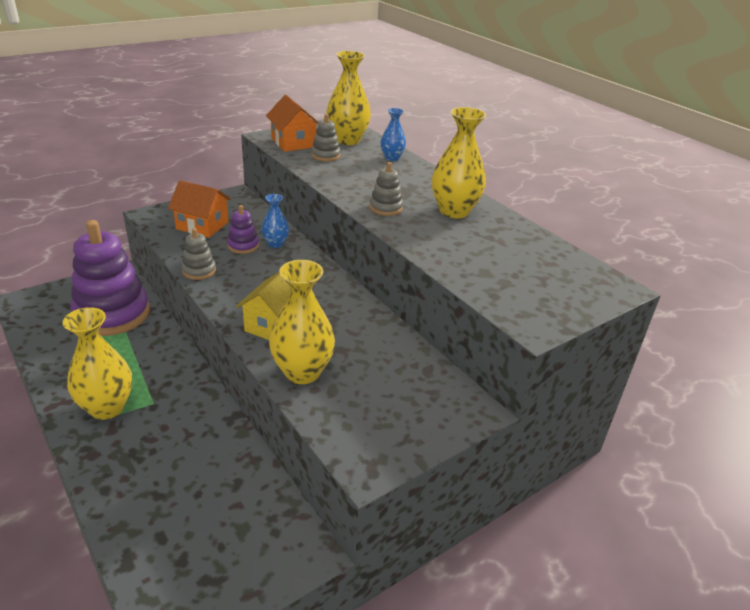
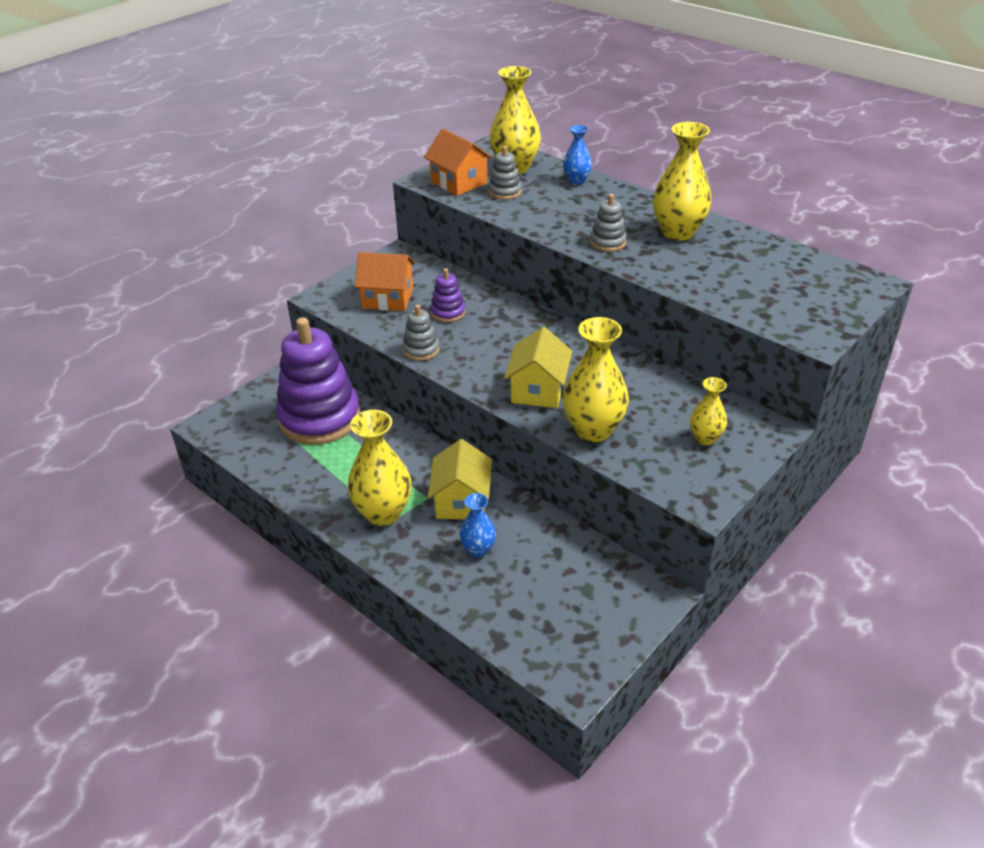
camera: 10 degrees left, 5 degrees up
(181, 413) = (461, 501): none -> yellow house
(275, 244) = (480, 303): blue vase -> blue vase (478, 549)
(404, 404) = (705, 438): none -> yellow vase

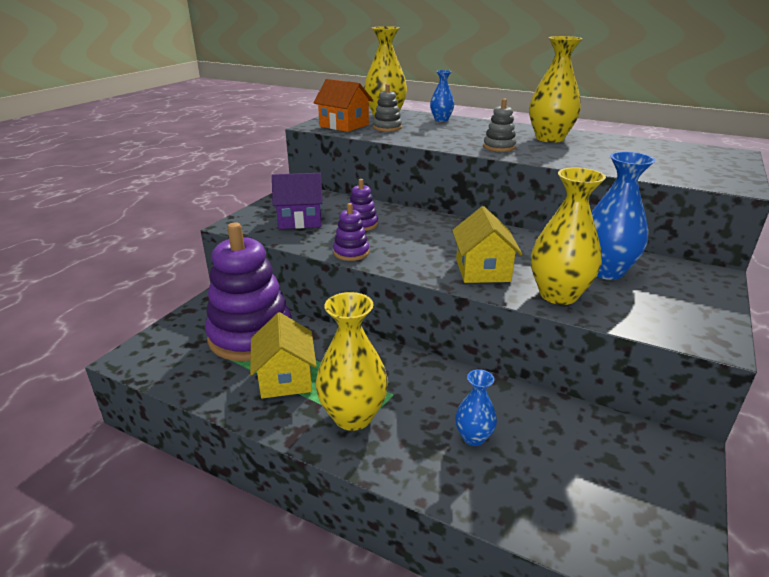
camera: 15 degrees left, 10 degrees down
(388, 298) = (300, 220): orange house -> purple house
(421, 350) = (351, 252): grey stacking toy -> purple stacking toy
(461, 501) = (430, 391): yellow house -> yellow house (285, 378)
(662, 409) = (605, 271): none -> blue vase
(705, 438) = (664, 288): yellow vase -> none

